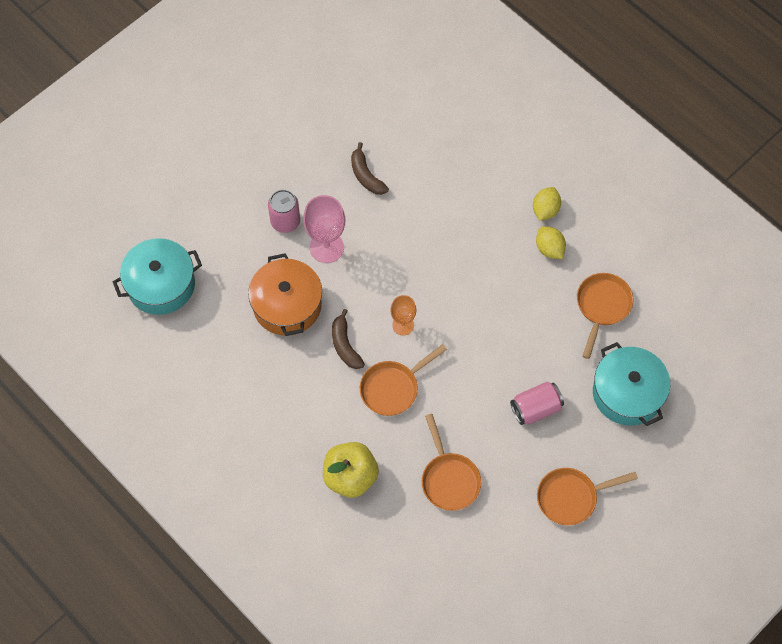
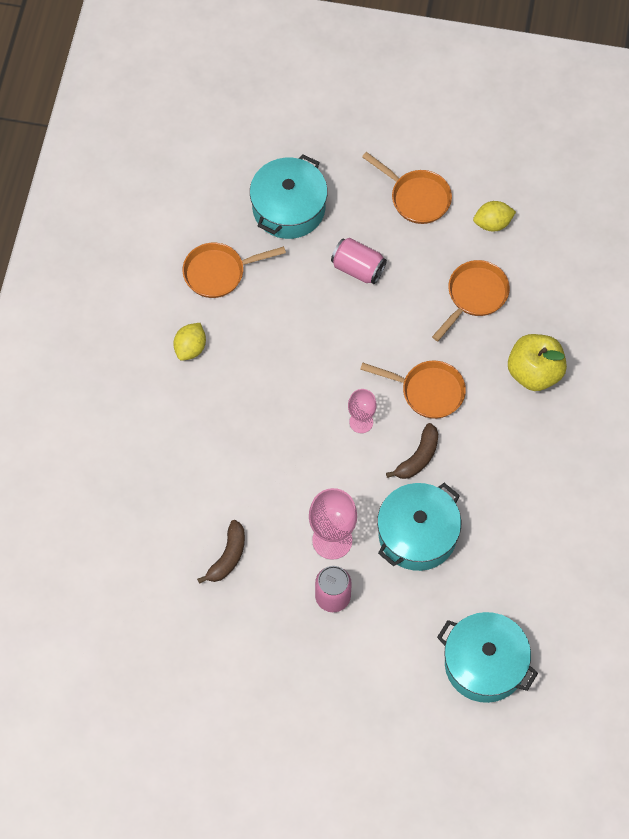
camera: 125 degrees left, 0 degrees up
(287, 305) = (417, 534): orange pot -> turquoise pot
(403, 325) = (361, 422): orange goblet -> pink goblet
(545, 210) = (151, 375): yellow lemon -> yellow lemon (492, 223)

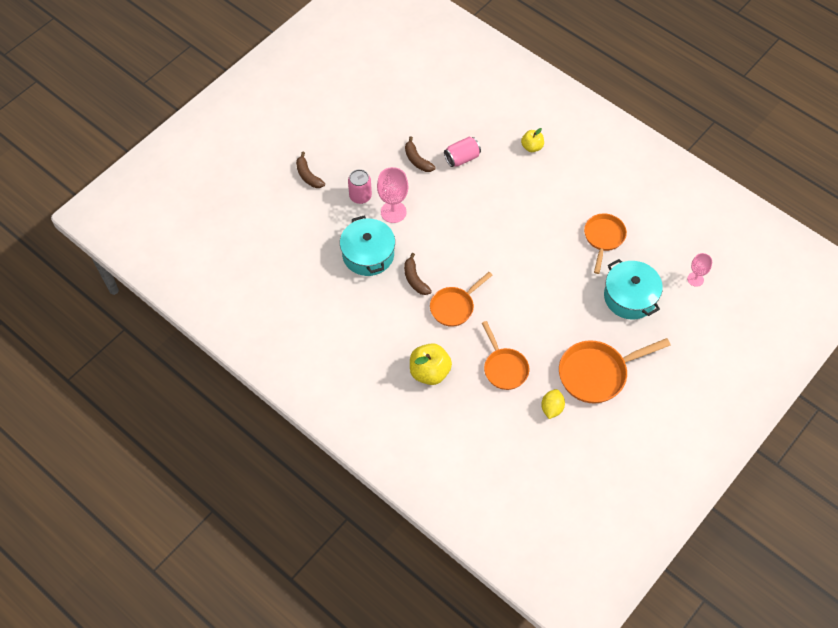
camera: 120 degrees right, 5 degrees down
(119, 422) = (532, 147): none -> yellow apple
(190, 348) = (559, 201): yellow lemon -> none
(341, 687) = (308, 175): none -> brown banana
(358, 268) = (563, 313): pink can -> pink can (462, 158)
(361, 422) = (457, 262): pink goblet -> pink goblet (695, 279)
(416, 197) = (597, 373): orange pan -> orange pan, size x1.51
(484, 664) = (271, 247): turquoise pot -> none

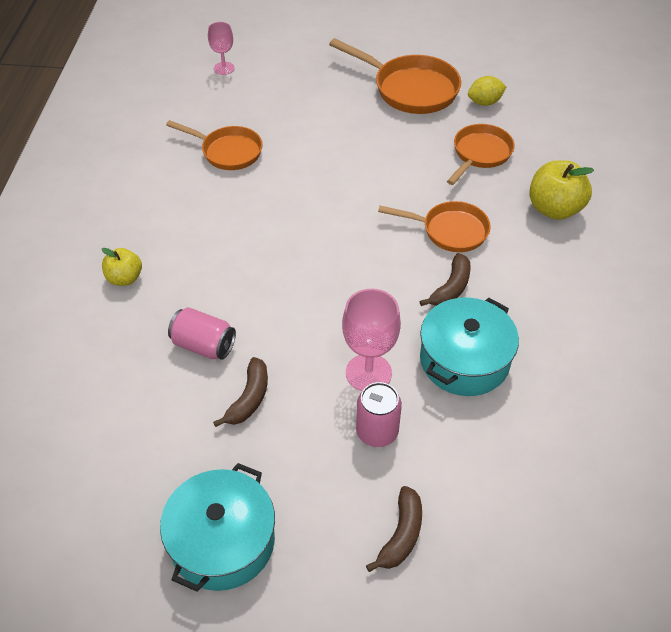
camera: 125 degrees left, 10 degrees down
(603, 238) = (228, 151): orange pan -> orange pan turned 135 degrees counterclockwise
(630, 297) = (292, 102): turquoise pot -> turquoise pot (222, 541)

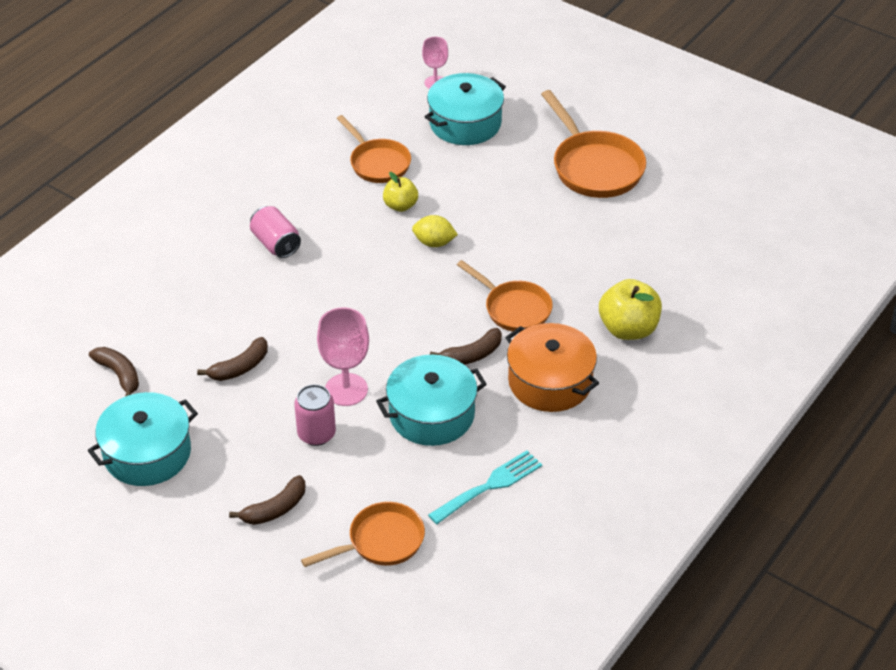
camera: 30 degrees right, 5 degrees down
(125, 278) = (214, 237): yellow apple -> yellow apple (400, 206)
(128, 466) = (119, 375): none -> brown banana
(204, 345) = (236, 314): pink can -> pink can (276, 244)
(276, 92) = (465, 123): none -> turquoise pot
(480, 154) = (605, 253): orange pan -> orange pan (380, 542)
(484, 102) = (656, 207): yellow lemon -> yellow lemon (434, 243)
(535, 282) = (550, 382): none -> orange pot
(572, 405) = (489, 486): none -> turquoise fork

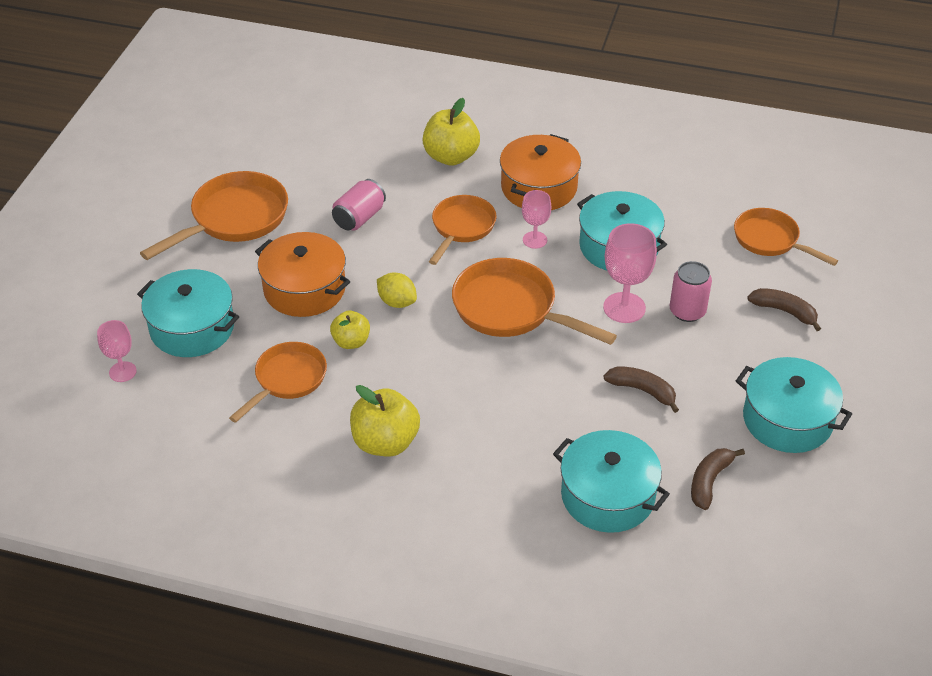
camera: 110 degrees left, 0 degrees up
(147, 309) = (608, 496): none -> turquoise pot
(276, 244) = (455, 422): pink can -> pink can (359, 218)
(280, 201) = (385, 442): none -> yellow apple
(386, 312) = (511, 309): none -> orange pan
(434, 243) = (397, 302): yellow lemon -> yellow lemon turned 45 degrees counterclockwise
(471, 355) = (535, 240): brown banana -> pink goblet
(479, 192) = (304, 289): none -> orange pot
(489, 486) = (672, 195): turquoise fork -> none

